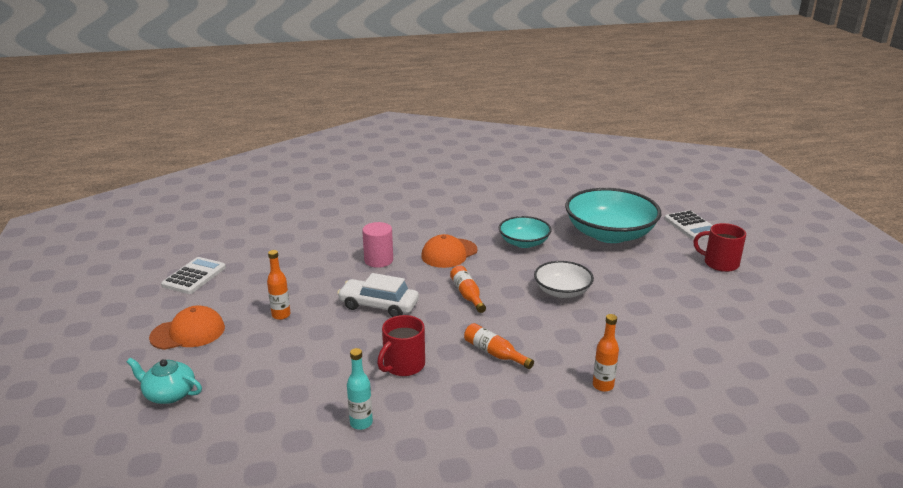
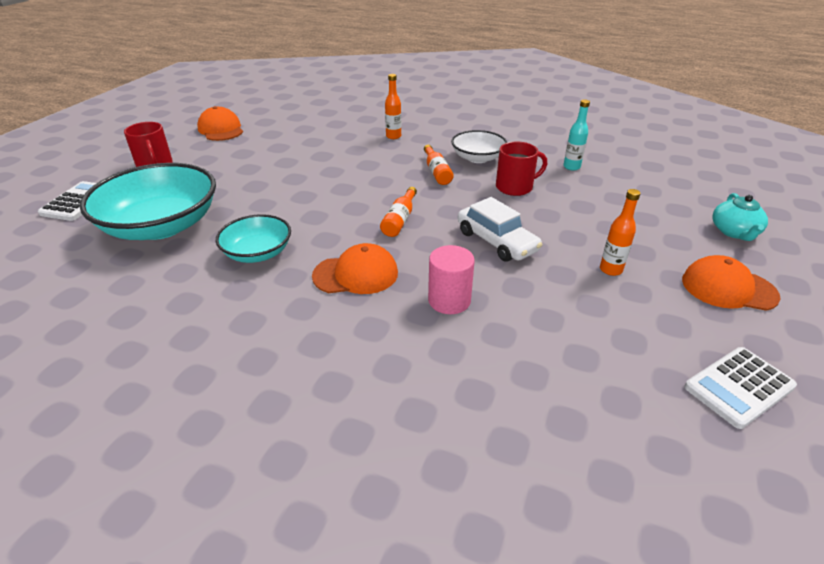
camera: 145 degrees left, 10 degrees up
(169, 394) = (734, 232): turquoise teapot -> turquoise teapot turned 45 degrees clockwise
(562, 291) = (316, 192): white bowl -> white bowl (477, 158)
(772, 317) = (221, 129): none -> orange cap

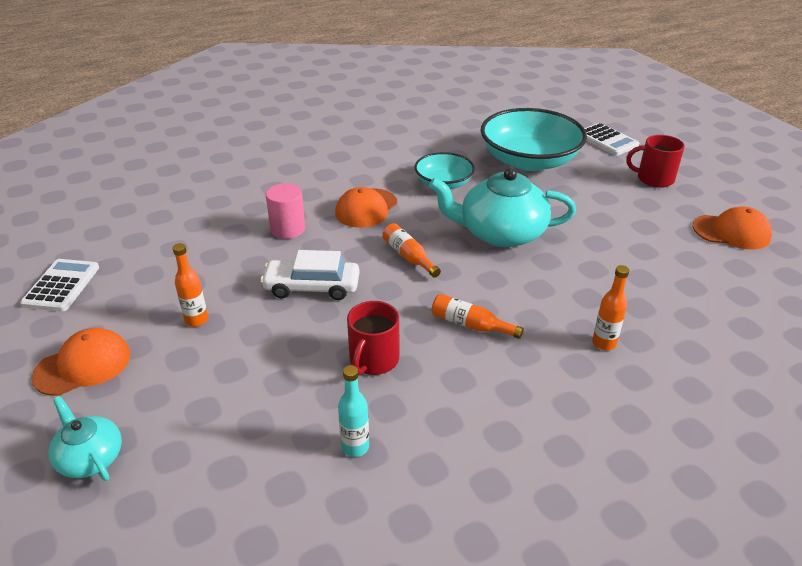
camera: 130 degrees right, 0 degrees up
(316, 197) = (501, 233): none -> turquoise teapot
(477, 158) = (470, 378): white bowl -> none

